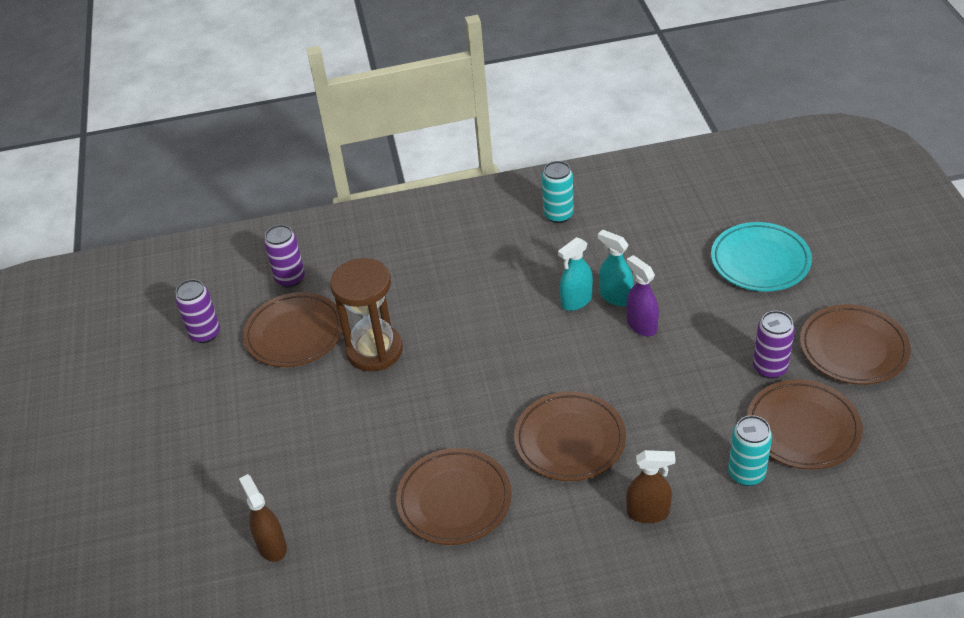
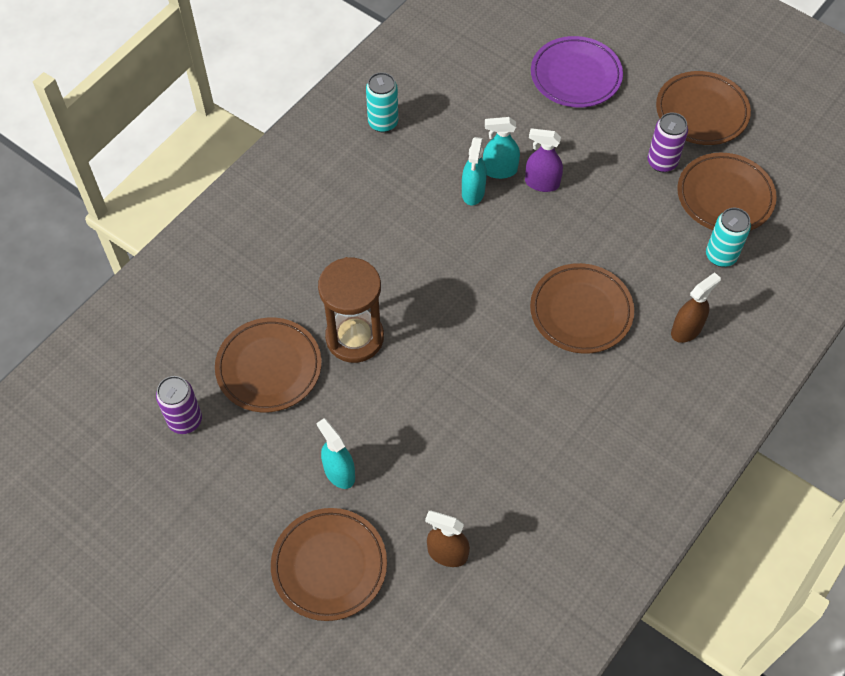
camera: 45 degrees left, 15 degrees up
(262, 435) = (339, 472): none -> turquoise spray bottle
(290, 278) = (208, 320): purple can -> none
(454, 500) = (546, 417): brown plate -> brown plate (329, 566)
(760, 261) = (575, 76): turquoise plate -> purple plate

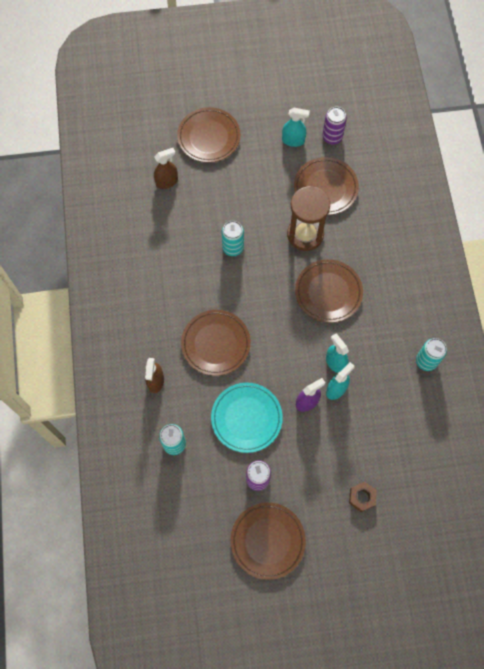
camera: 135 degrees right, 10 degrees up
(339, 472) = (245, 173): turquoise spray bottle -> turquoise spray bottle (293, 140)
(453, 395) = (233, 248): none -> turquoise can
(575, 76) = (361, 497): purple plate -> brown nut
(620, 218) = (246, 418): none -> turquoise plate
(725, 196) = (204, 488): brown plate -> brown plate (328, 292)

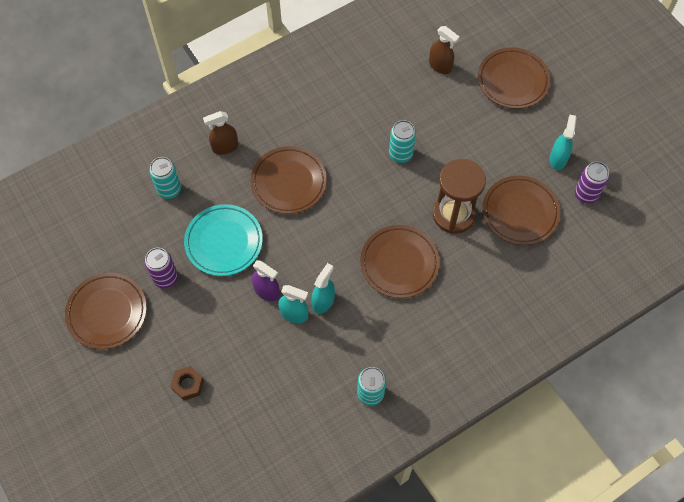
camera: 65 degrees right, 5 degrees down
(293, 140) = (558, 159): turquoise spray bottle -> turquoise spray bottle turned 150 degrees counterclockwise

